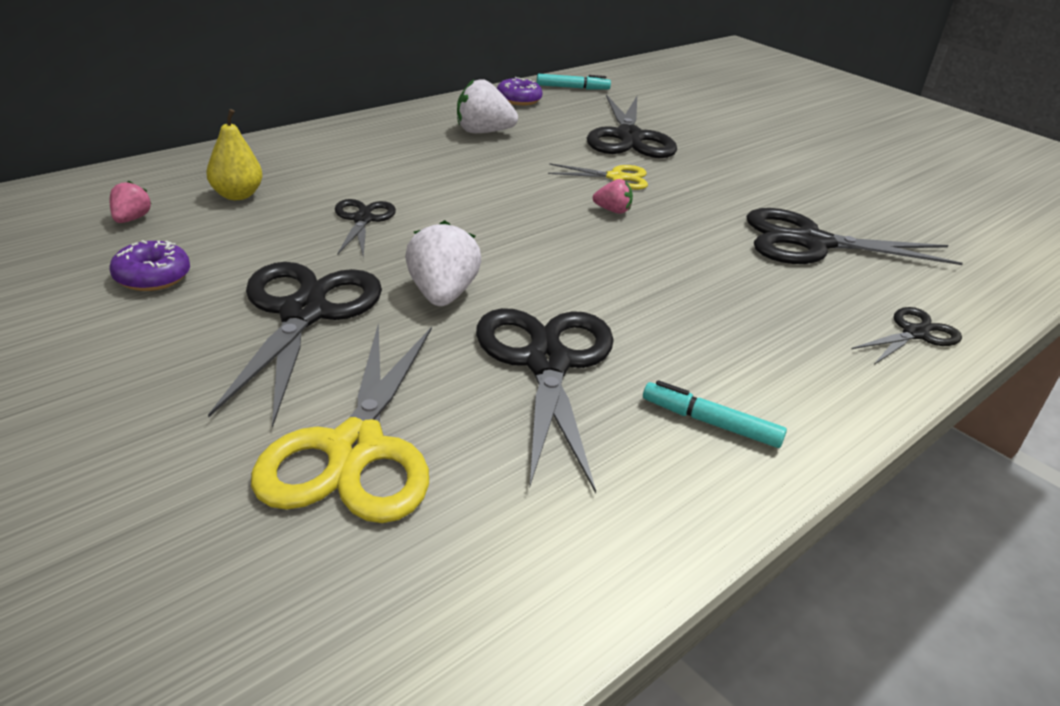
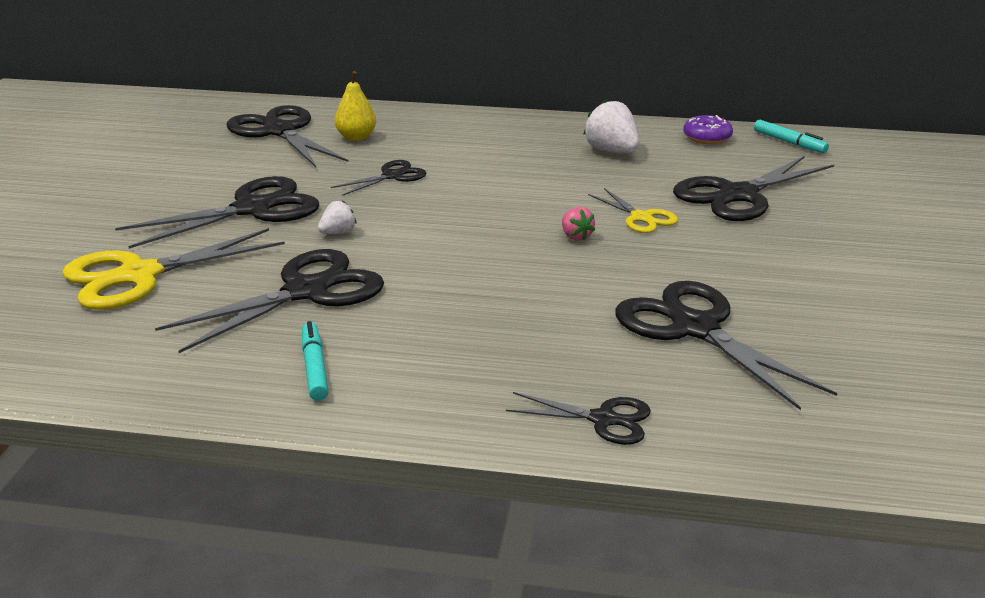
camera: 55 degrees right, 5 degrees down
(131, 219) = (280, 131): pink strawberry -> black scissors
(152, 277) = (229, 163): purple donut -> none
(442, 294) = (338, 232): white strawberry -> white strawberry, size x0.56

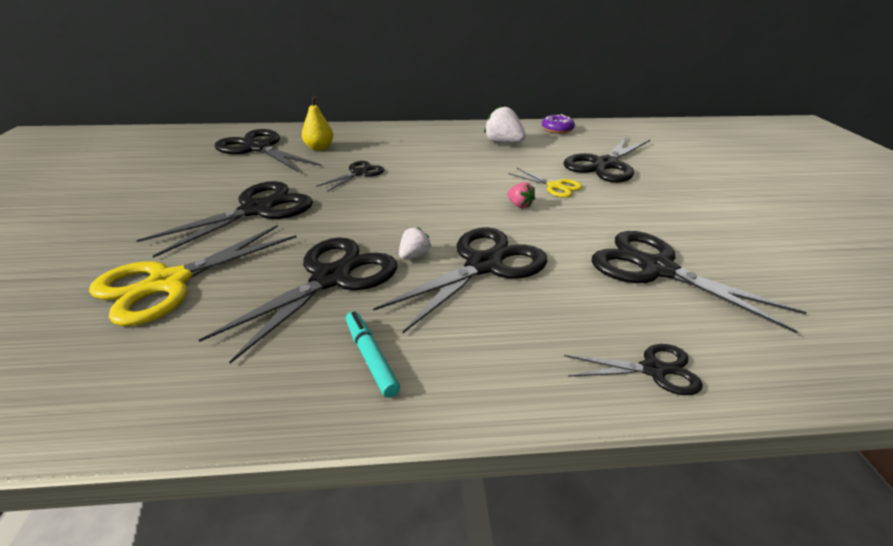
camera: 15 degrees left, 5 degrees up
(338, 232) = (336, 222): white strawberry -> white strawberry (414, 256)
(484, 299) = (483, 265): none -> black scissors
(789, 143) = (608, 129): turquoise marker -> none

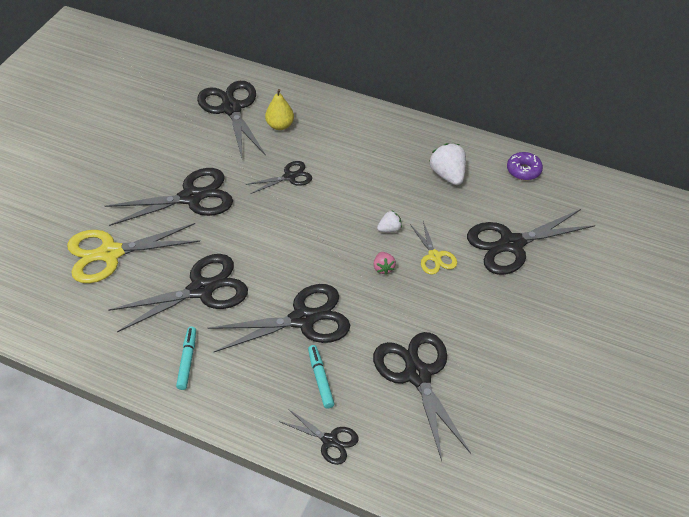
camera: 30 degrees right, 15 degrees up
(414, 256) = (265, 290): white strawberry -> white strawberry (389, 229)
(565, 310) = (320, 379): none -> turquoise marker

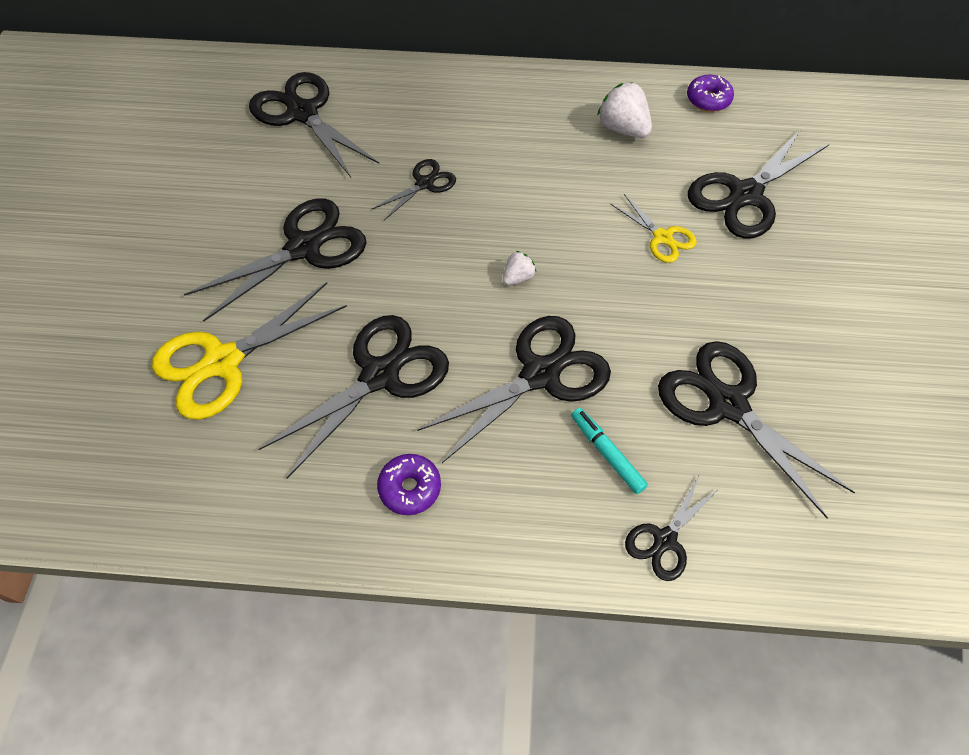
camera: 20 degrees left, 10 degrees up
(187, 360) = (410, 488): turquoise marker -> purple donut
(280, 125) = (378, 119): yellow pear -> none
(330, 440) = (665, 539): black scissors -> black scissors turned 120 degrees clockwise
(383, 268) = (607, 271): pink strawberry -> none
(389, 229) = (588, 217): white strawberry -> white strawberry (518, 277)

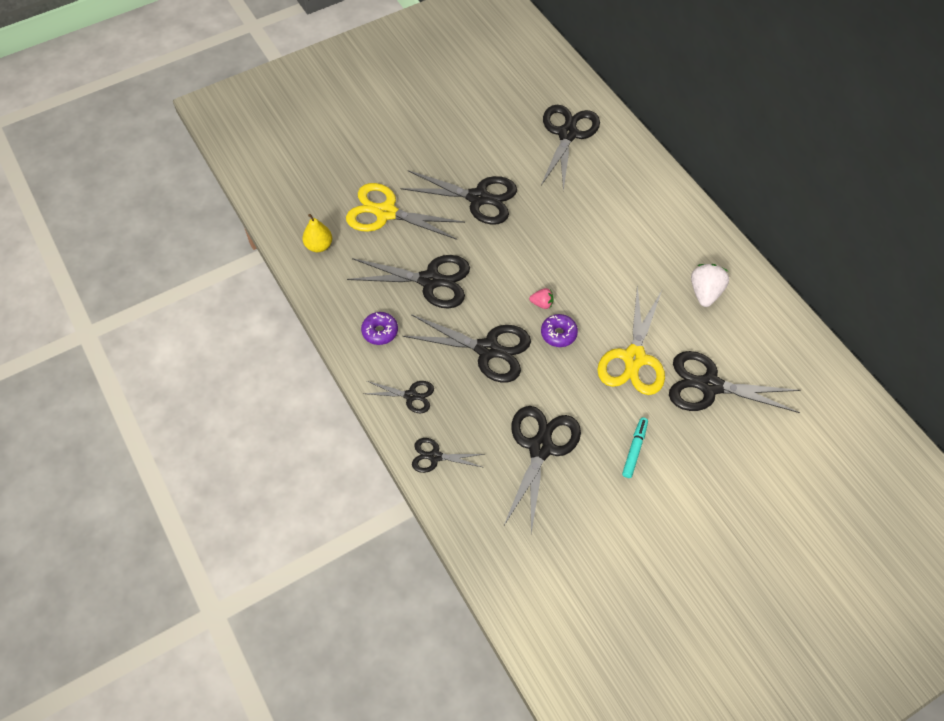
camera: 55 degrees right, 0 degrees up
(193, 481) = (319, 246): none -> yellow pear
(424, 183) = (569, 221): black scissors -> black scissors (411, 396)
(518, 277) = (542, 303): white strawberry -> pink strawberry
(607, 453) = (464, 405): turquoise marker -> turquoise marker (634, 449)
(662, 237) = (634, 358): yellow scissors -> yellow scissors, size x1.86
(708, 100) = (778, 325): purple donut -> purple donut (558, 334)

